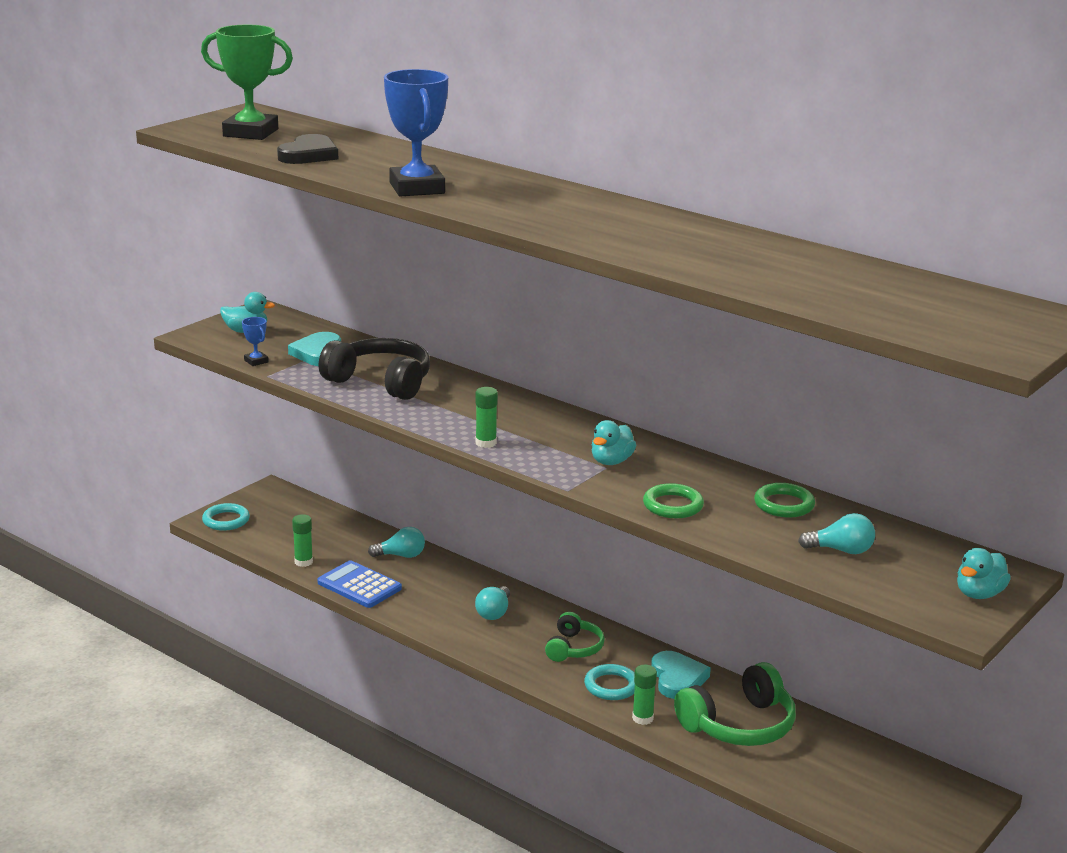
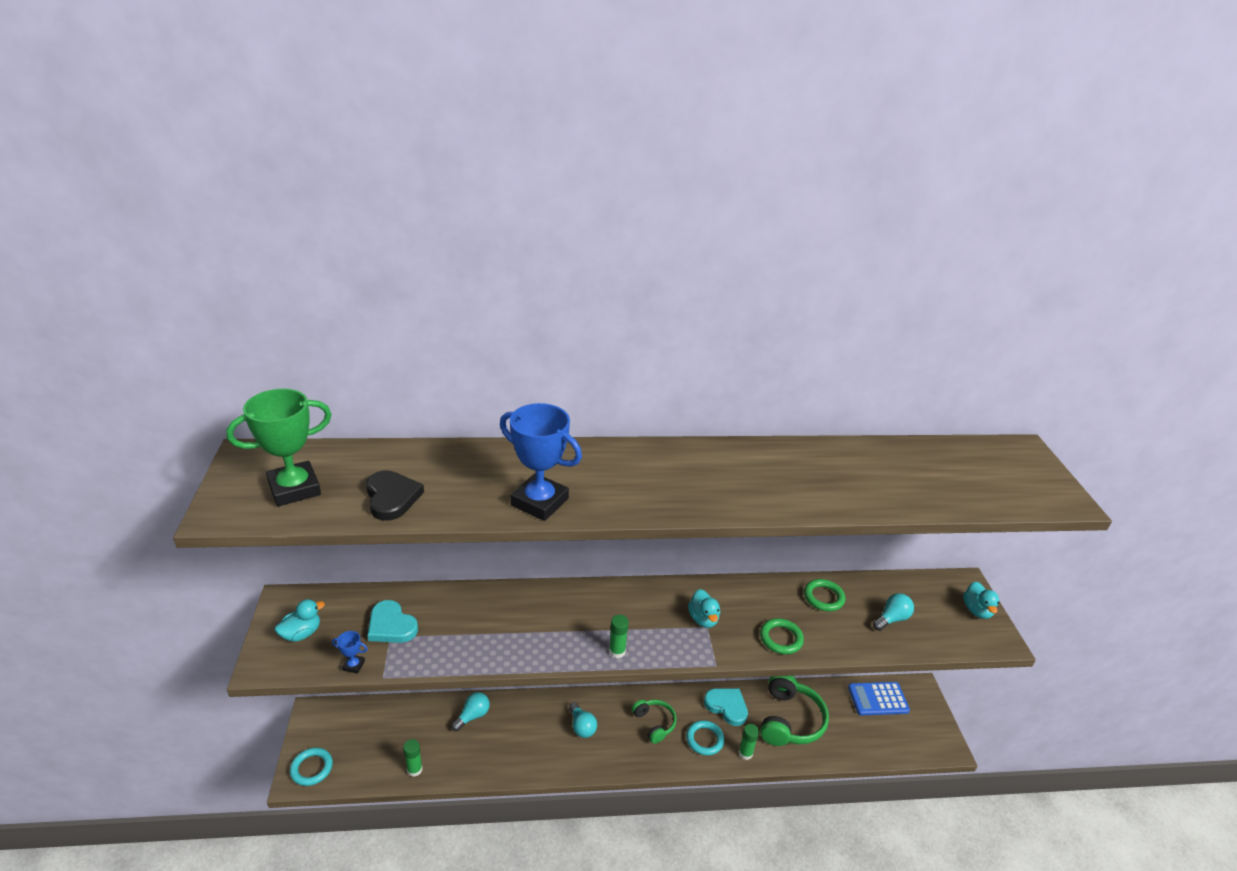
camera: 45 degrees left, 10 degrees up
(359, 586) = (476, 764): blue calculator -> blue calculator (878, 699)
(380, 382) = (474, 631): black headphones -> none

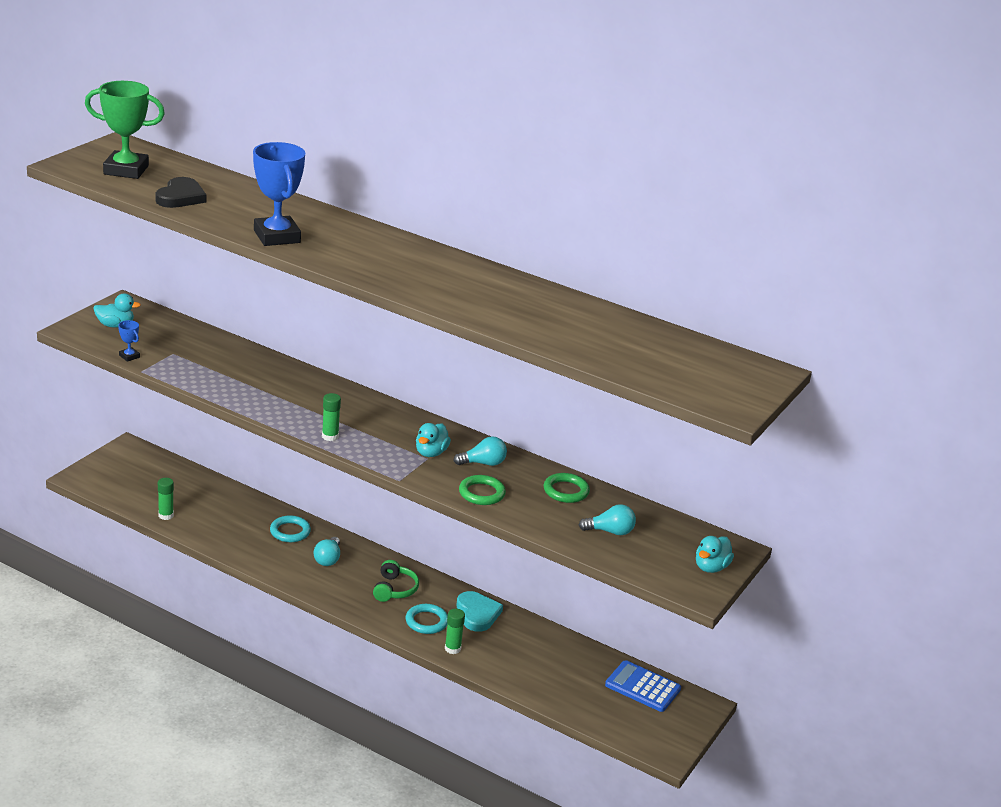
camera: 35 degrees right, 5 degrees down
(312, 768) = (94, 477): turquoise ring -> turquoise ring (290, 532)
(391, 626) = (181, 348): turquoise heart -> none
(472, 716) = (246, 508): turquoise light bulb -> turquoise light bulb (483, 463)
(789, 720) = (527, 652): green headphones -> none

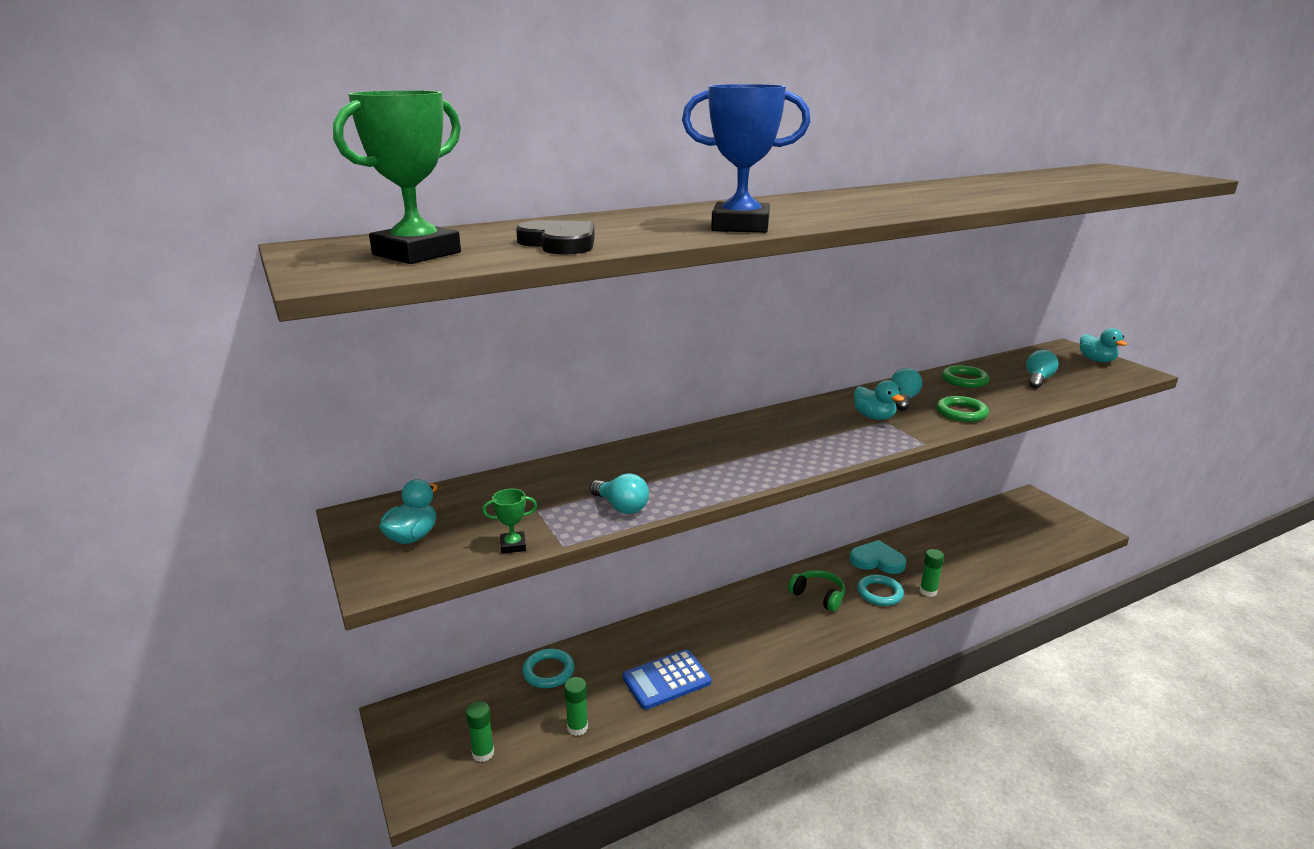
camera: 55 degrees left, 5 degrees down
(129, 356) = (513, 545): blue trophy -> green trophy
(290, 532) = (679, 634): turquoise ring -> turquoise ring (548, 671)
(328, 559) = (744, 622): turquoise light bulb -> turquoise light bulb (621, 507)
(330, 436) = (816, 458): green glue stick -> green glue stick (483, 753)
(642, 687) = (1004, 514): blue calculator -> blue calculator (666, 680)

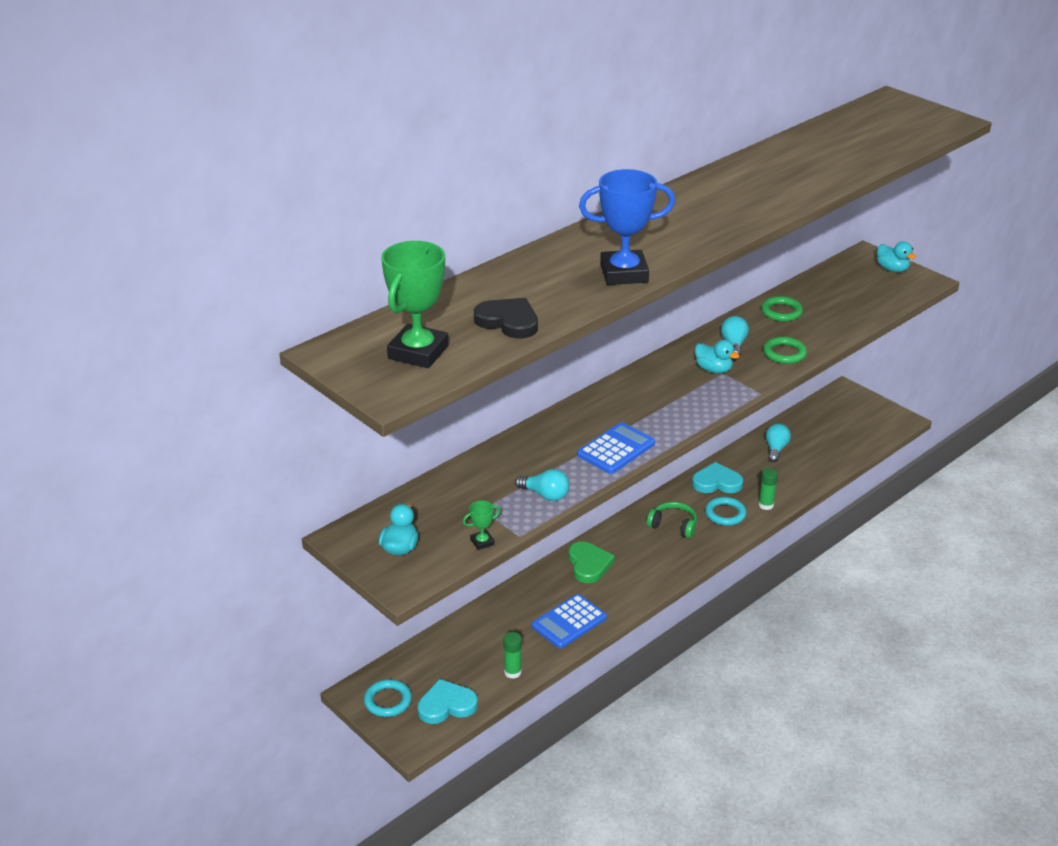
camera: 15 degrees left, 10 degrees up
(483, 753) = (446, 705): green glue stick -> turquoise heart
(548, 671) = (466, 634): turquoise ring -> turquoise ring (388, 701)
(712, 620) = (589, 564): none -> green heart
(730, 473) = (616, 449): none -> blue calculator
(1038, 380) = (843, 302): turquoise light bulb -> turquoise light bulb (776, 449)

